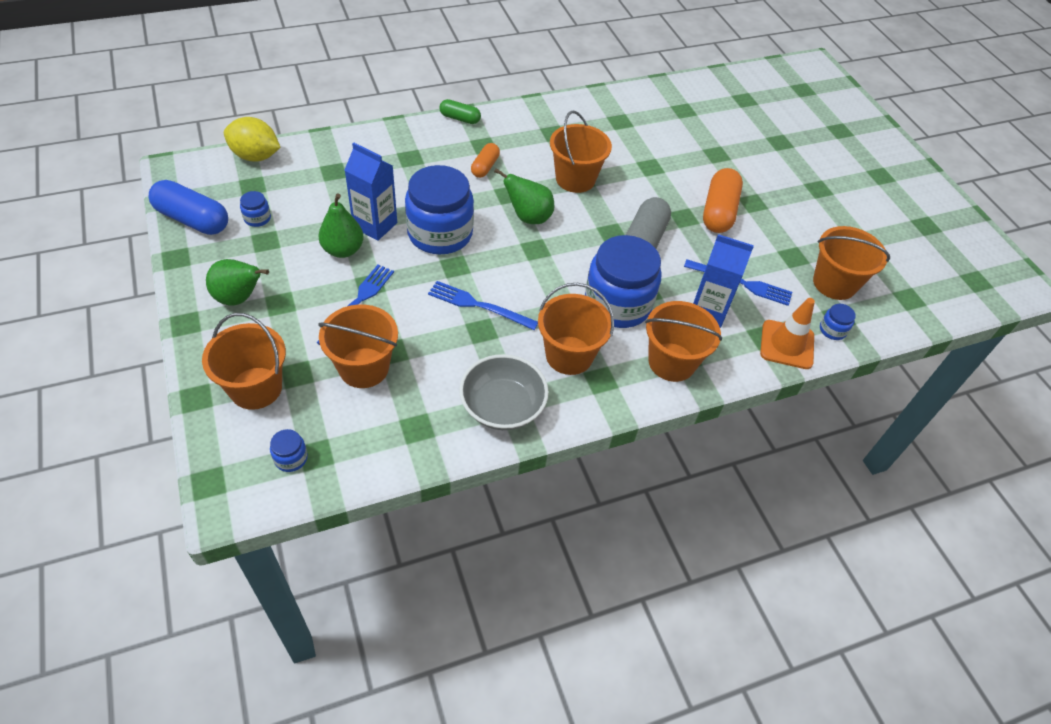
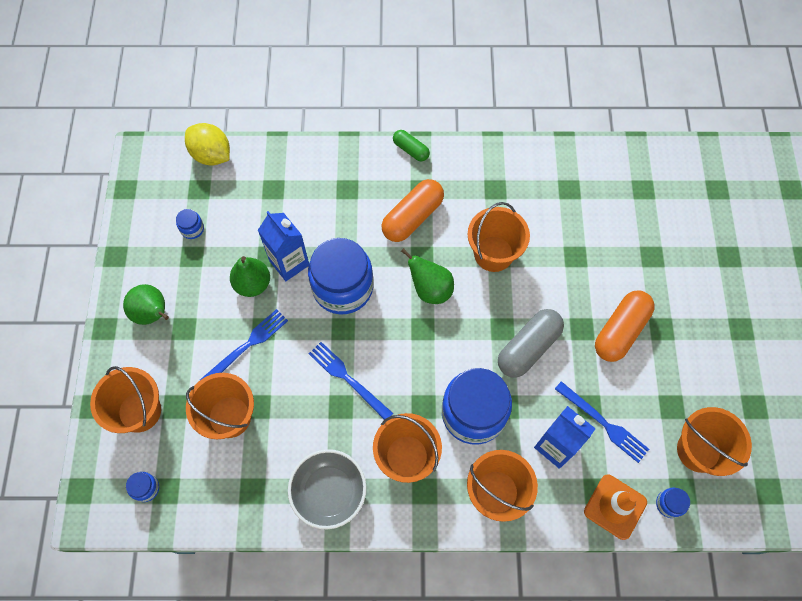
camera: 25 degrees right, 15 degrees up
(193, 219) = (139, 216): blue capsule -> none
(485, 167) = (412, 217): orange capsule -> orange capsule, size x1.75

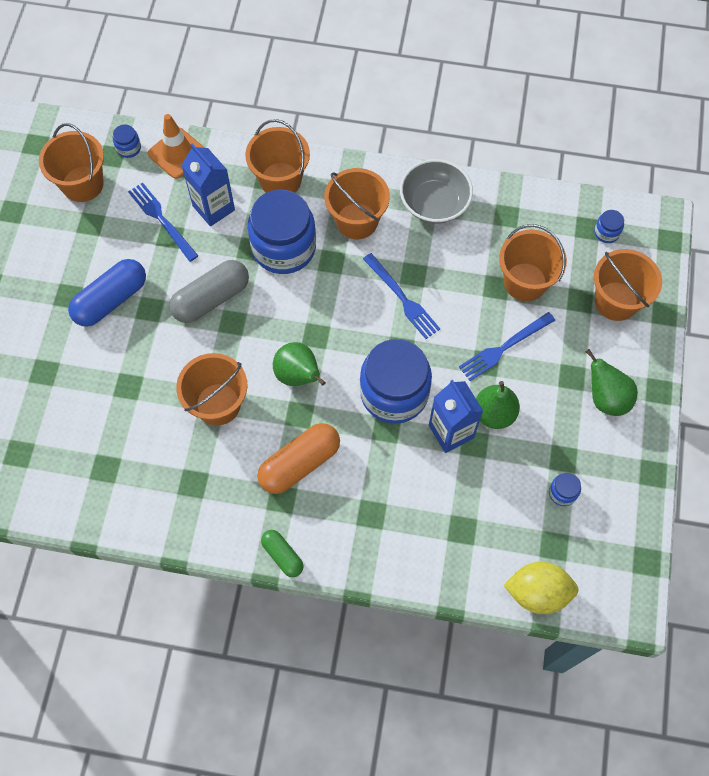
camera: 170 degrees left, 0 degrees up
(211, 155) = (537, 592): yellow lemon -> yellow lemon turned 45 degrees counterclockwise
(620, 331) = (111, 300): orange capsule -> blue capsule

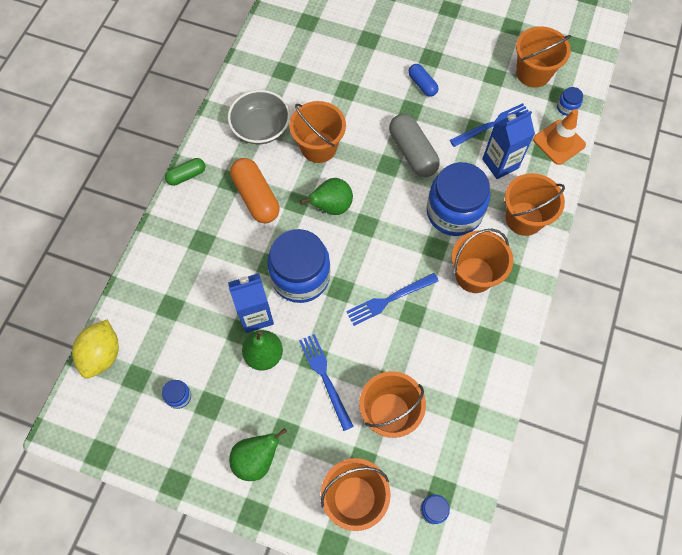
camera: 100 degrees right, 0 degrees up
(111, 300) = (422, 84): blue capsule -> blue capsule, size x0.57
(434, 203) = (486, 346): grey bowl -> grey bowl (261, 128)

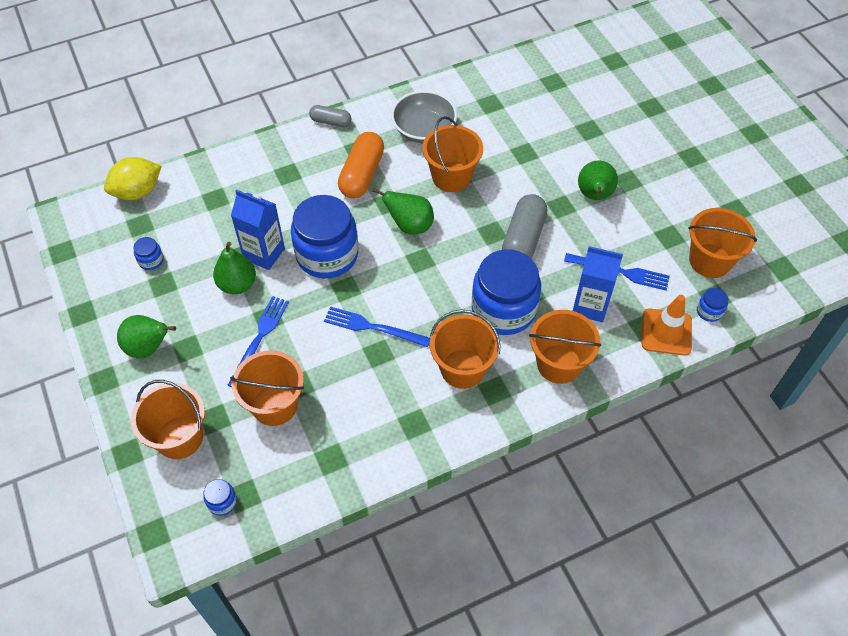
camera: 45 degrees right, 10 degrees down
(187, 175) = (331, 122): green capsule -> grey capsule
(422, 84) = (594, 195): blue capsule -> green pear

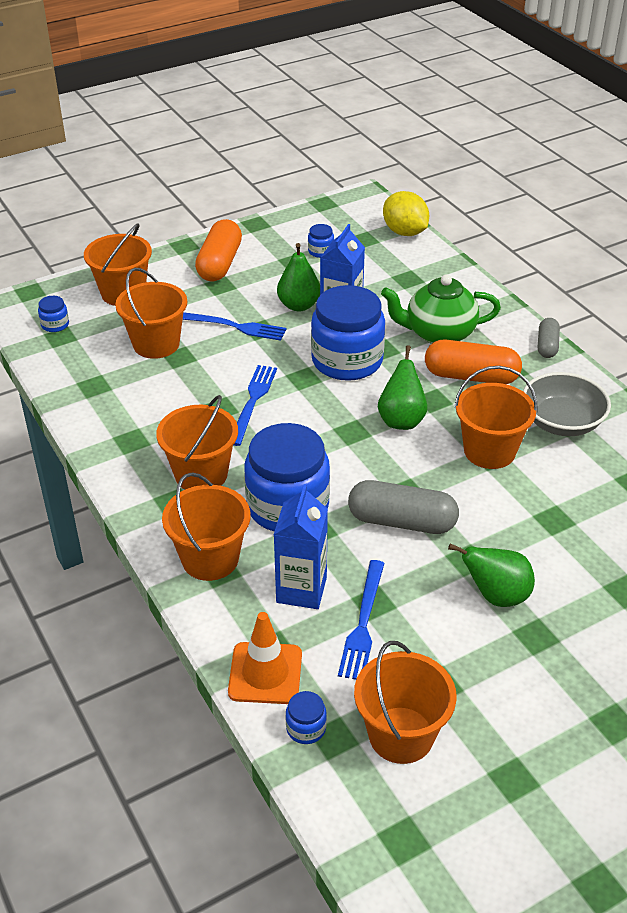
camera: 85 degrees right, 15 degrees down
(148, 347) = (219, 264): green pear -> orange capsule
(301, 187) = (438, 334): none -> green teapot

